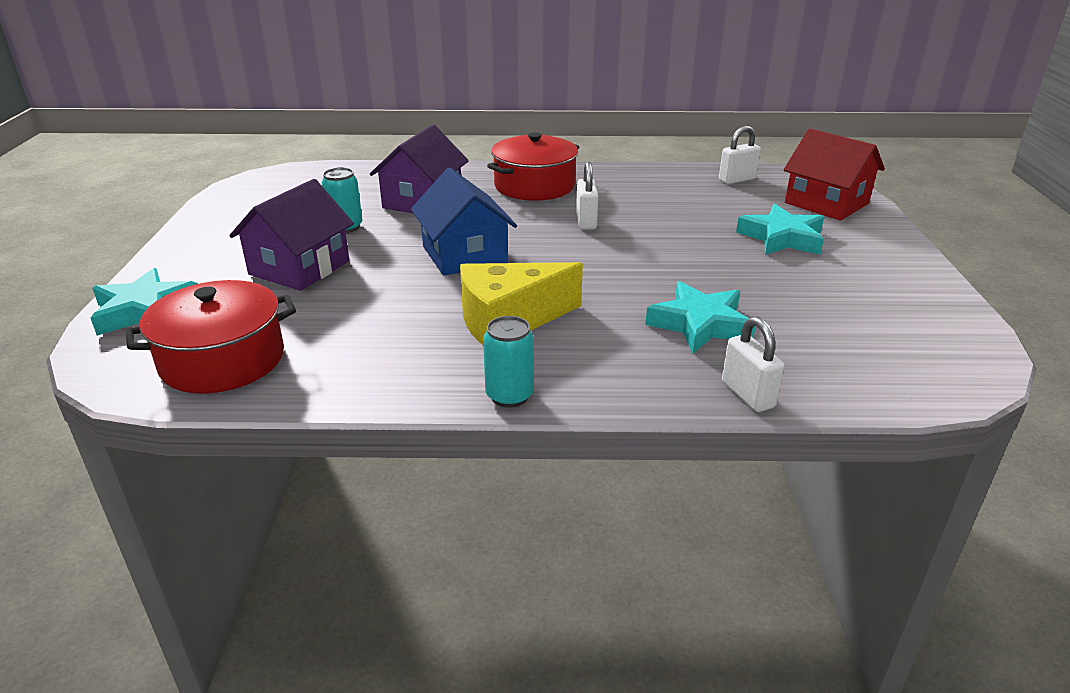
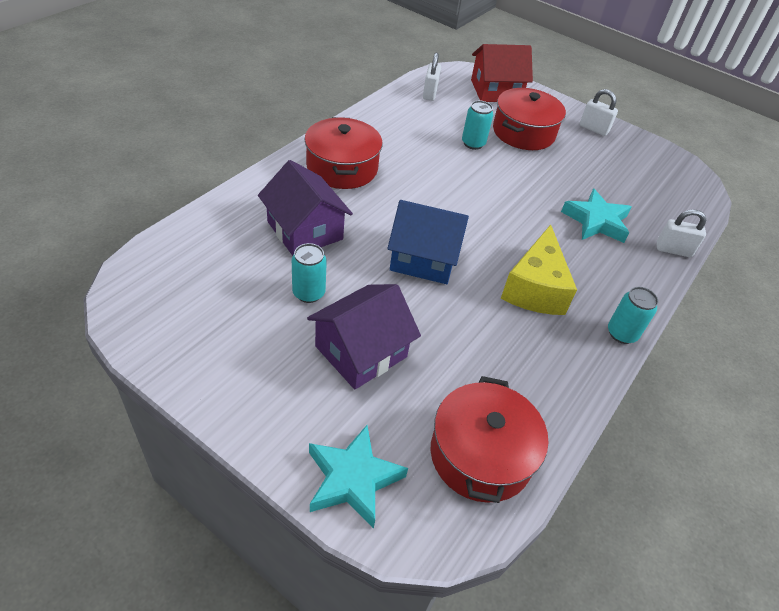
camera: 60 degrees left, 15 degrees up
(299, 268) = (361, 351): purple house -> purple house turned 75 degrees clockwise
(586, 221) = (427, 181): white padlock -> white padlock (593, 129)
(698, 221) = (473, 143): none -> turquoise can
(782, 238) = (523, 132): turquoise star -> red pot

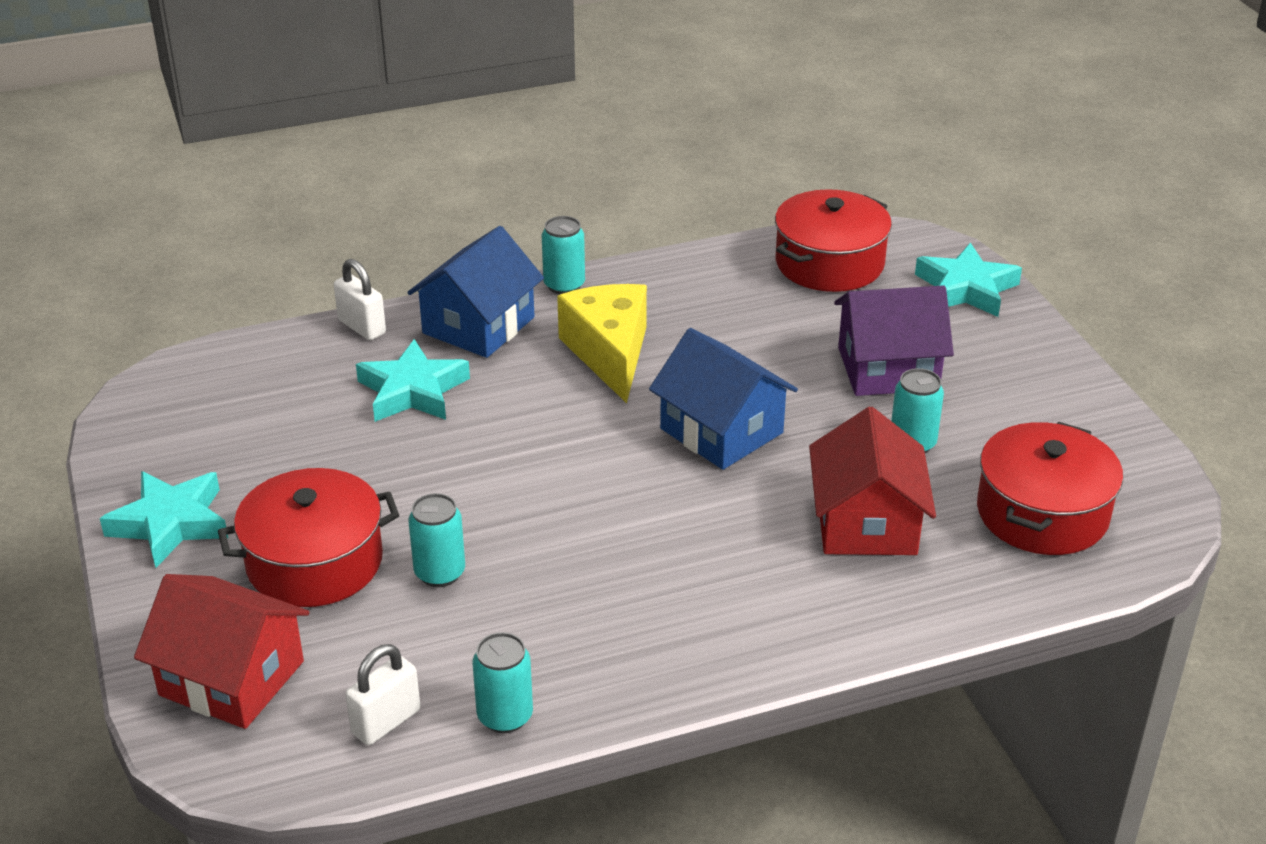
camera: 140 degrees left, 10 degrees down
(305, 230) = (866, 523): purple house -> red house
(342, 168) = (728, 607): red pot -> red pot (1042, 513)
(392, 106) = (505, 716): none -> turquoise can
(535, 288) = (609, 353): yellow cheese -> yellow cheese turned 60 degrees counterclockwise
(593, 129) = (170, 524): white padlock -> turquoise star
(623, 277) = (478, 325): none -> blue house

